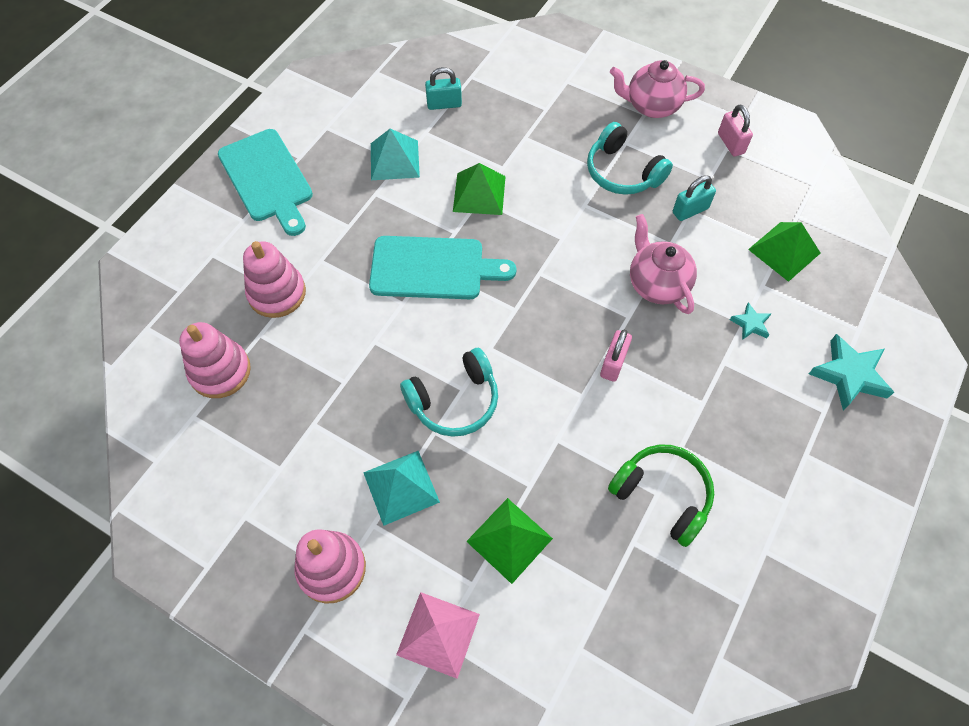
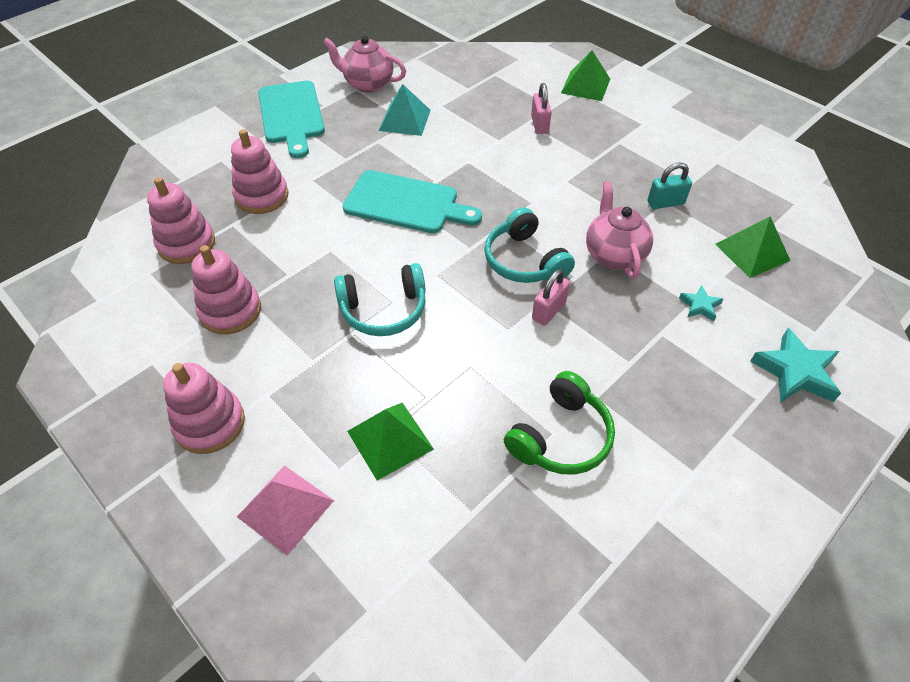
camera: 15 degrees right, 10 degrees down
(300, 439) = (230, 311): none -> pink stacking toy
(401, 487) = (304, 369): turquoise pyramid -> none
(444, 104) = (464, 89): turquoise padlock -> none
(479, 193) = (470, 156): green pyramid -> green pyramid (585, 85)
(622, 172) = (609, 163): turquoise headphones -> turquoise headphones (524, 261)
(651, 106) = (652, 119): pink teapot -> pink teapot (368, 84)
(662, 495) = (560, 436): green headphones -> green headphones turned 75 degrees clockwise
(730, 143) = (721, 158): pink padlock -> pink padlock (539, 124)

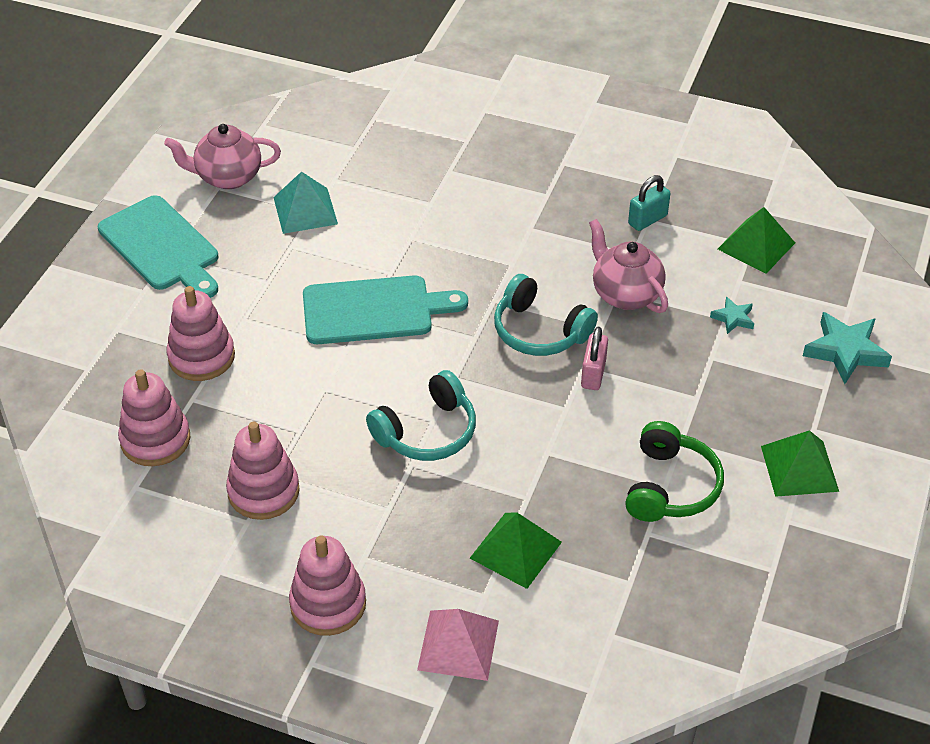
camera: 25 degrees left, 5 degrees down
(539, 124) = (464, 169): pink padlock -> none
(585, 85) = (488, 103): green pyramid -> green pyramid (799, 468)

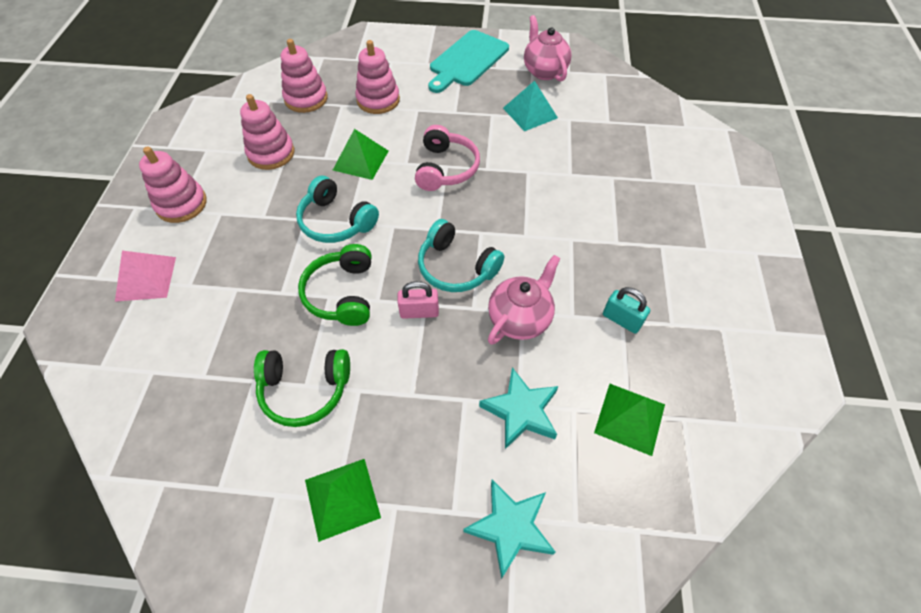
camera: 75 degrees right, 10 degrees up
(374, 310) = (446, 168): turquoise cutting board -> pink headphones
(515, 549) = (231, 295): green pyramid -> green pyramid (361, 160)
(539, 331) = (456, 267): turquoise headphones -> turquoise headphones turned 75 degrees counterclockwise
(547, 439) = (342, 294): none -> green headphones
(733, 318) = (521, 411): turquoise star -> turquoise star, size x1.87

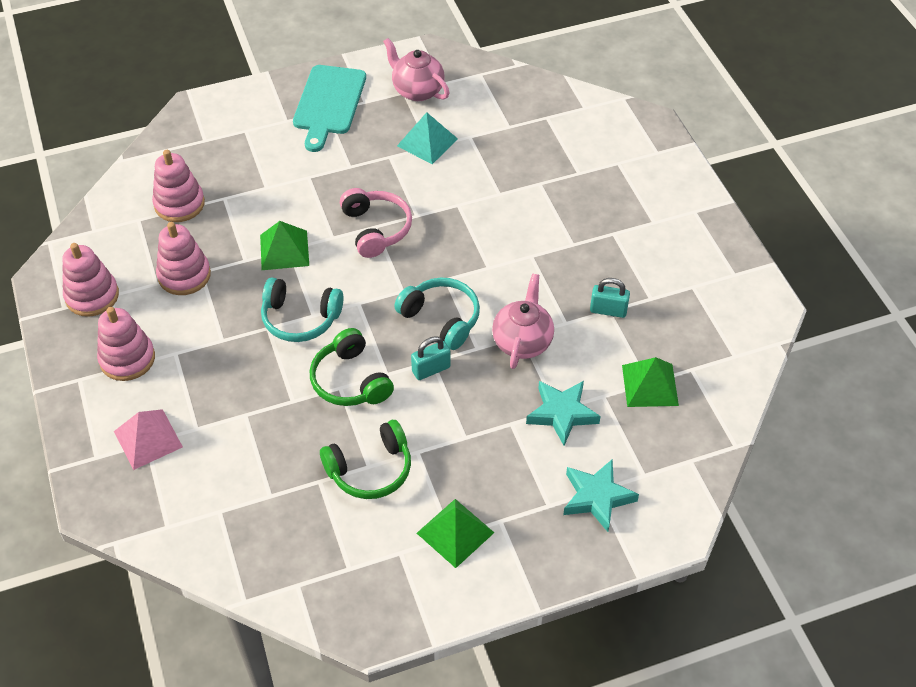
camera: 25 degrees left, 5 degrees down
(378, 100) = (260, 179): pink stacking toy -> pink stacking toy (92, 296)
(419, 312) = (431, 369): pink padlock -> turquoise padlock
(456, 267) = (441, 318): turquoise headphones -> turquoise headphones turned 150 degrees counterclockwise

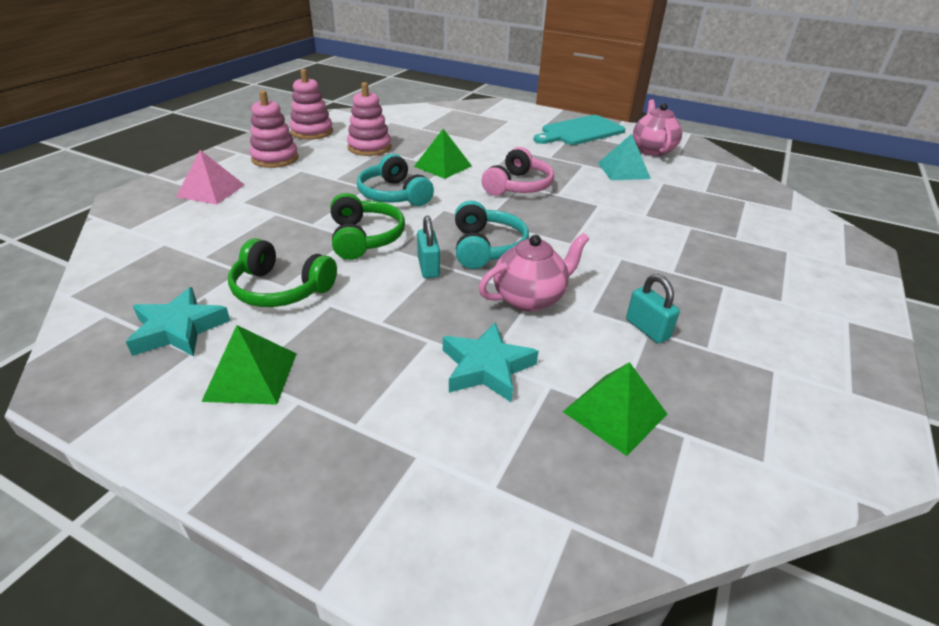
camera: 45 degrees right, 15 degrees down
(179, 204) = (421, 126): pink stacking toy -> none
(350, 380) = (364, 238): green headphones -> green headphones turned 150 degrees clockwise
(431, 369) = (428, 267): turquoise padlock -> turquoise padlock turned 60 degrees clockwise
(597, 497) = (410, 462): turquoise star -> turquoise star (179, 329)

